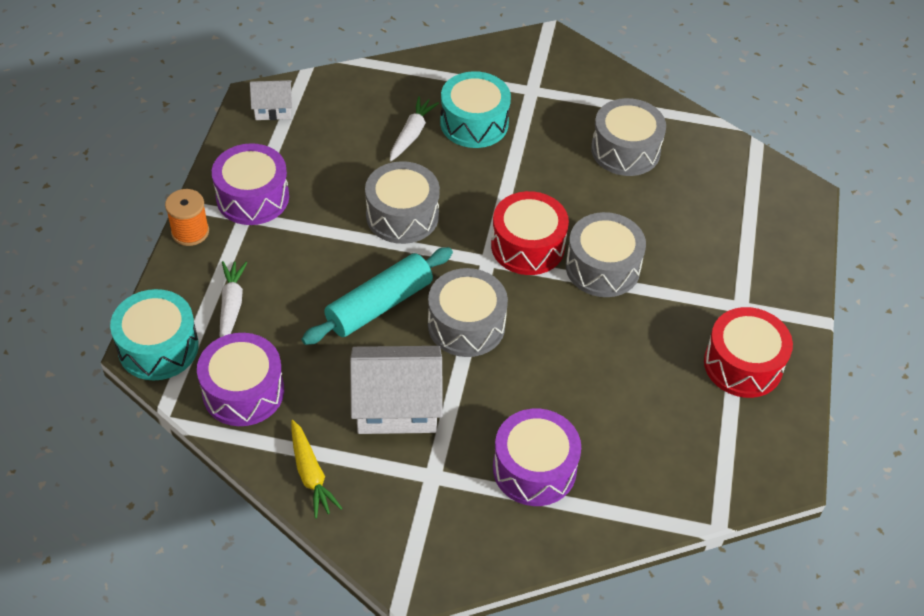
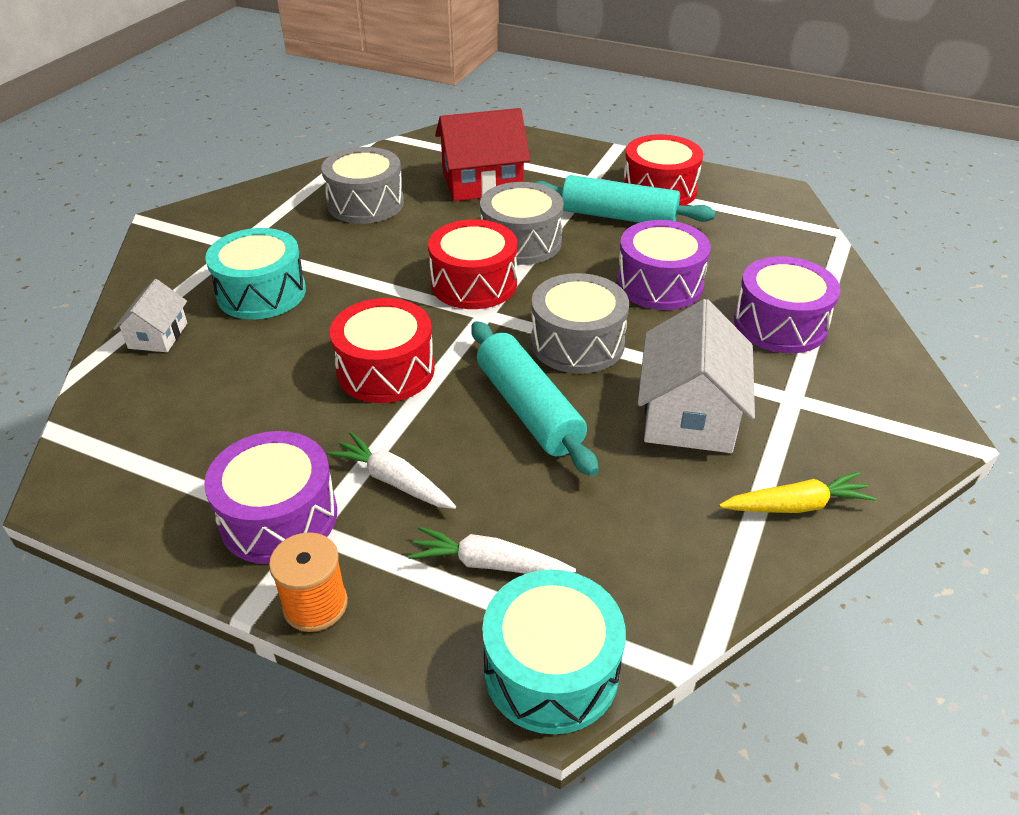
camera: 75 degrees left, 10 degrees down
(243, 391) = (653, 564): purple drum -> purple drum (659, 284)
(273, 109) = (104, 474): white house -> white house (158, 335)
(402, 215) = (386, 370): grey drum -> red drum
(411, 134) = (248, 344): white carrot -> white carrot (393, 481)
(675, 335) = (618, 217): none -> turquoise rolling pin
(696, 223) = (482, 183): none -> red house

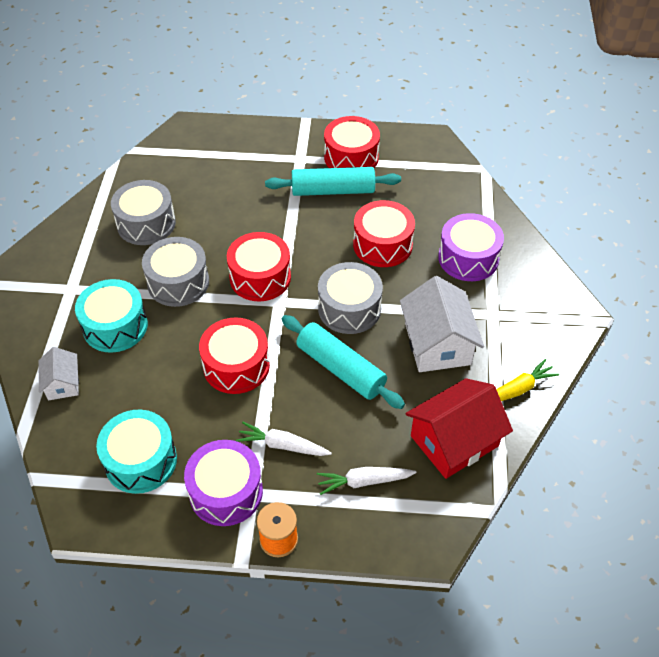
camera: 20 degrees left, 10 degrees up
(482, 183) = (223, 181): red house -> red house (454, 441)
(521, 242) = (276, 231): grey drum -> grey drum (178, 282)
(551, 670) = (424, 533): turquoise drum -> turquoise drum (141, 461)
(659, 284) = (382, 245): purple drum -> red drum

